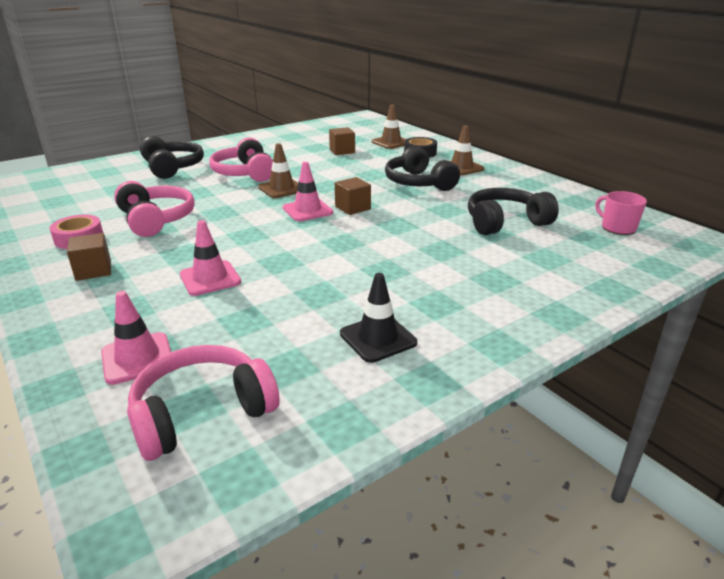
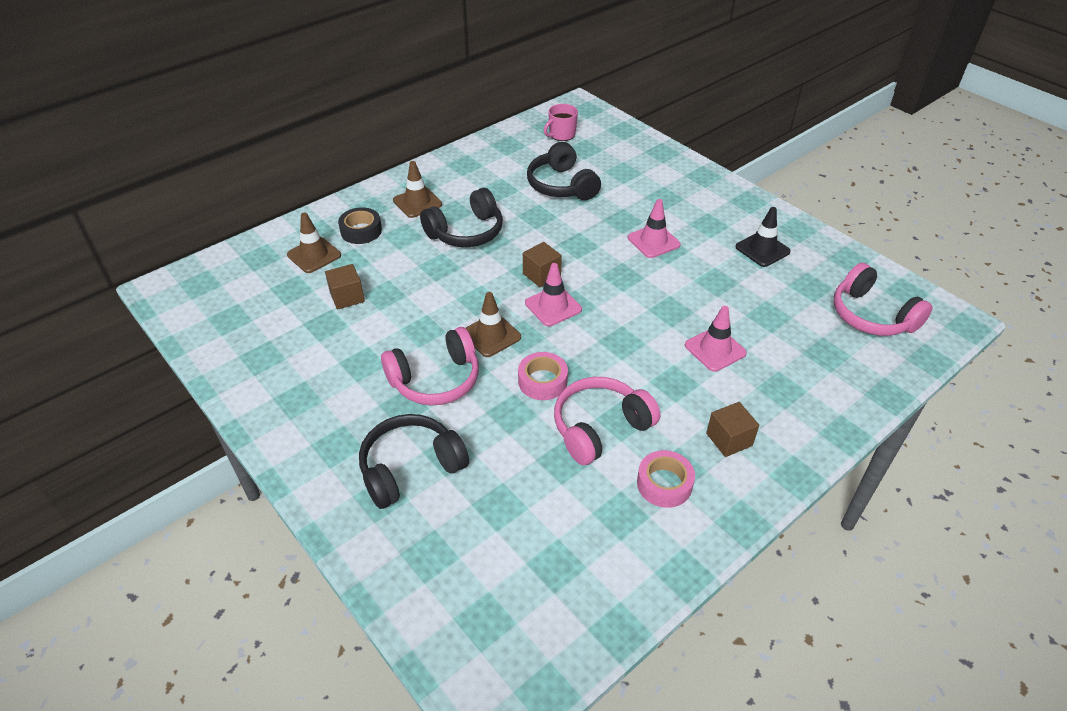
camera: 95 degrees left, 15 degrees up
(137, 358) = (838, 362): pink traffic cone -> pink traffic cone (653, 241)
(220, 203) = (542, 381): none -> pink tape

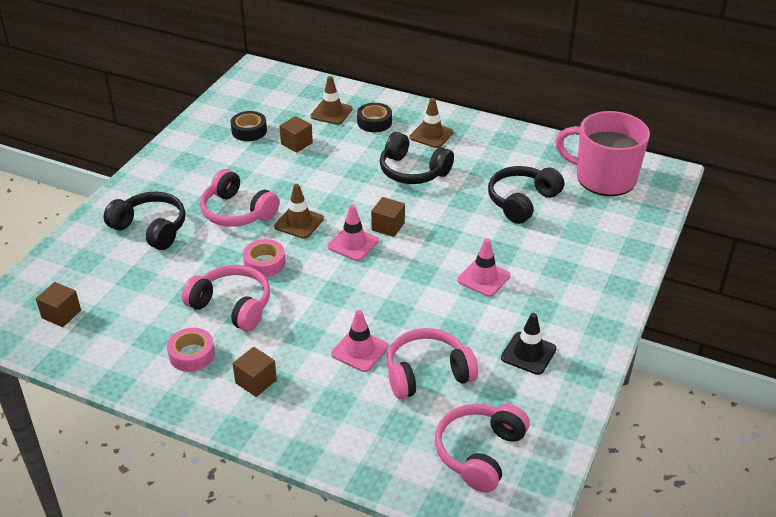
camera: 65 degrees right, 5 degrees down
(286, 328) = (249, 131): none -> black tape
(526, 605) = (61, 314): none -> brown cube
(561, 134) = (604, 178): pink mug -> pink mug, size x2.16
(764, 315) = (427, 373): none -> pink headphones

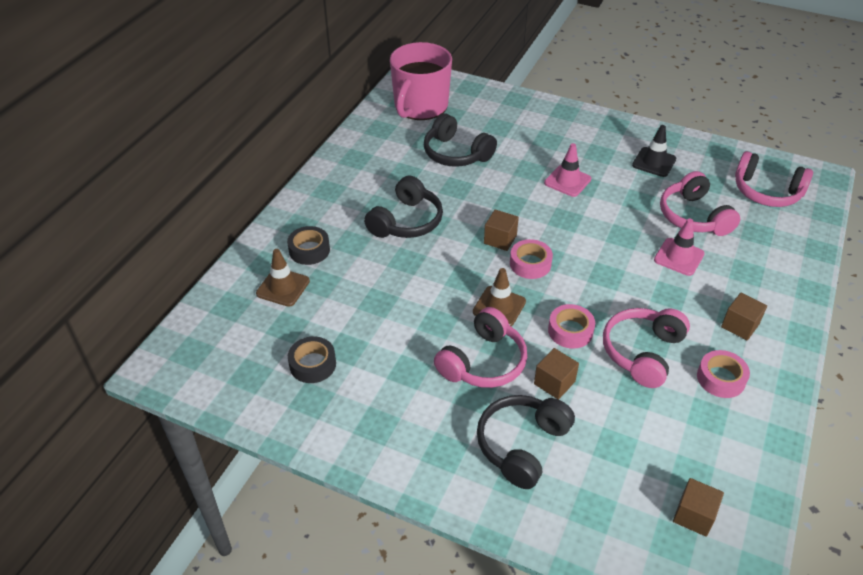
camera: 90 degrees left, 5 degrees up
(296, 143) = (346, 316): brown cube -> brown cube (554, 383)
(353, 244) = (530, 264): pink traffic cone -> pink tape
(431, 135) = (340, 207): brown traffic cone -> none

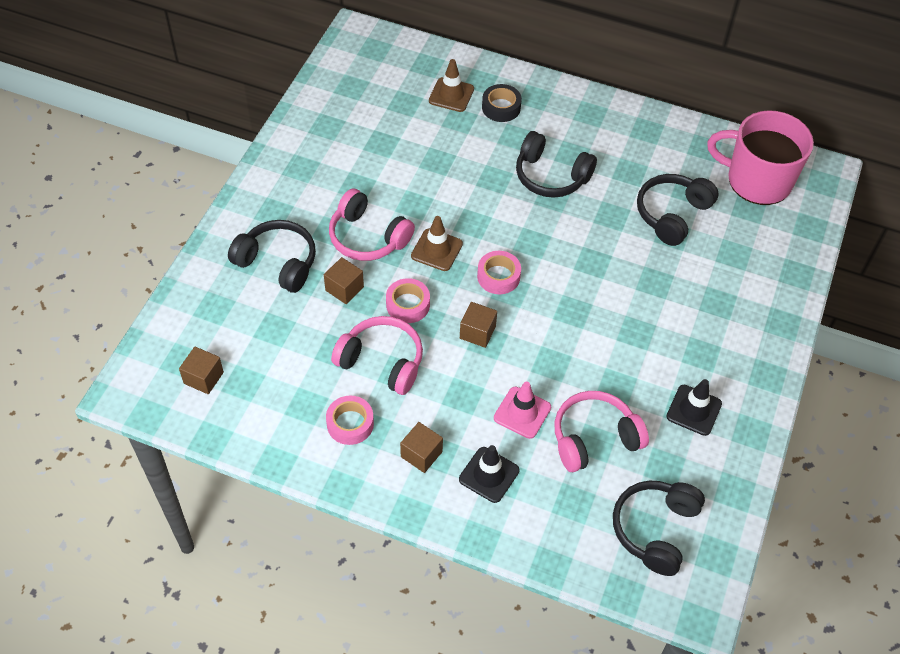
camera: 85 degrees right, 10 degrees up
(313, 364) = (363, 123): black tape -> none
(500, 239) = (532, 252): brown cube -> brown cube (477, 332)
(567, 181) = (640, 317): pink traffic cone -> none
(747, 281) = (489, 475): none -> black traffic cone
(766, 192) = (655, 529): pink headphones -> black headphones

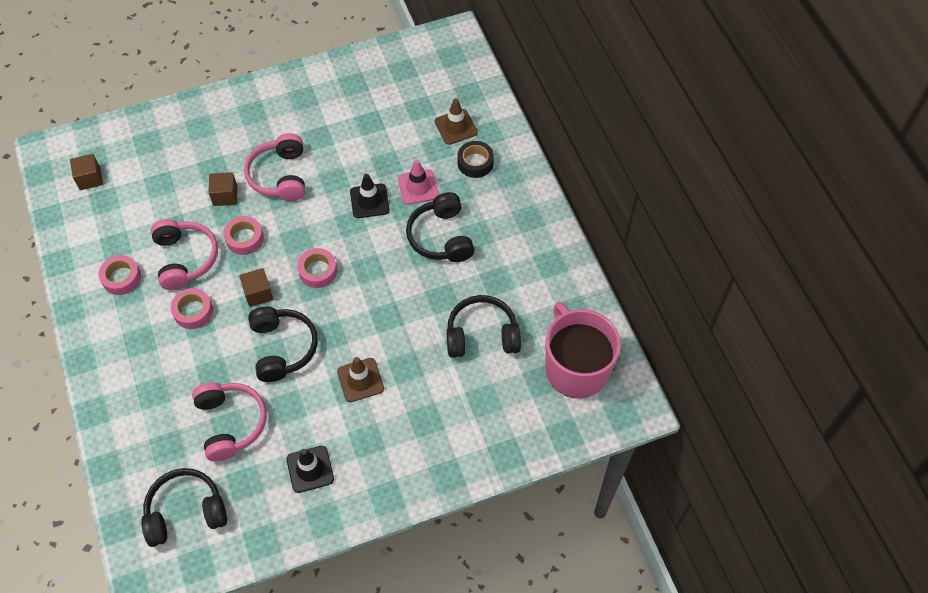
camera: 50 degrees right, 5 degrees up
(278, 263) = (212, 146): black headphones -> black headphones (282, 348)
(421, 454) = (131, 333): brown cube -> none
(436, 250) = (306, 220): brown traffic cone -> brown traffic cone (360, 380)
(447, 392) = (193, 311): none -> pink tape
(489, 475) = (147, 382): black traffic cone -> black traffic cone (369, 201)
(522, 412) = (214, 366): pink traffic cone -> pink traffic cone (418, 187)
(594, 438) = (230, 423): pink headphones -> pink headphones turned 45 degrees clockwise

